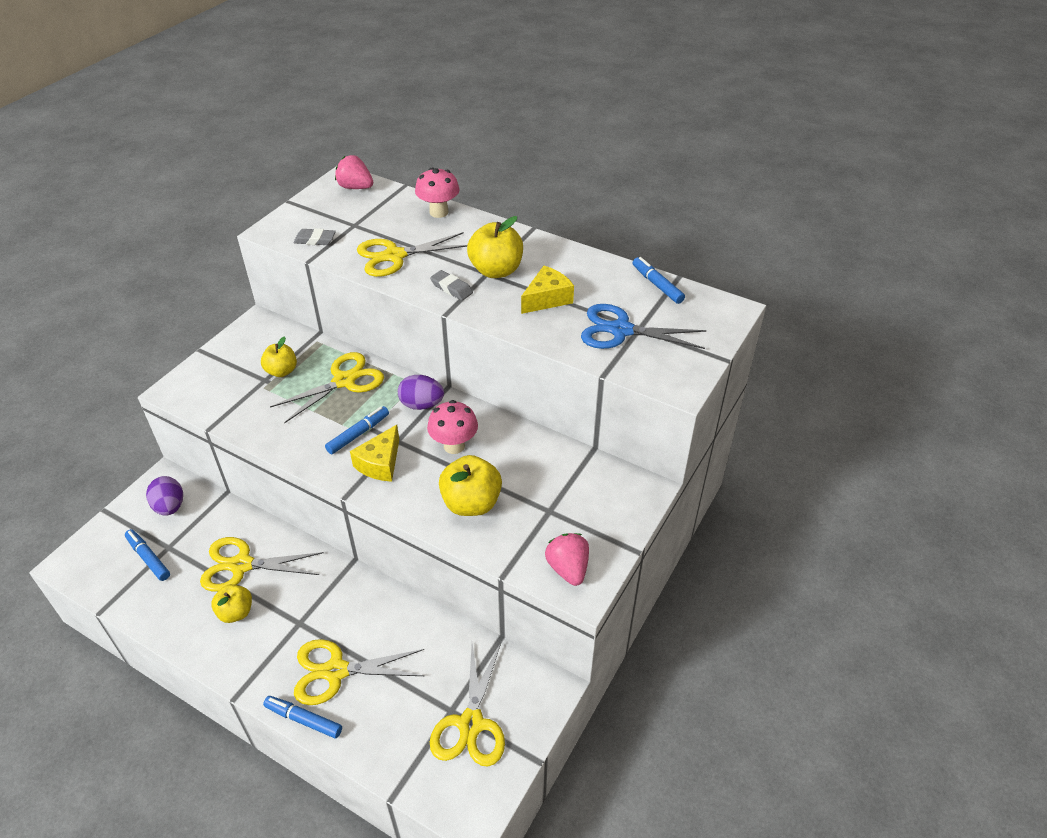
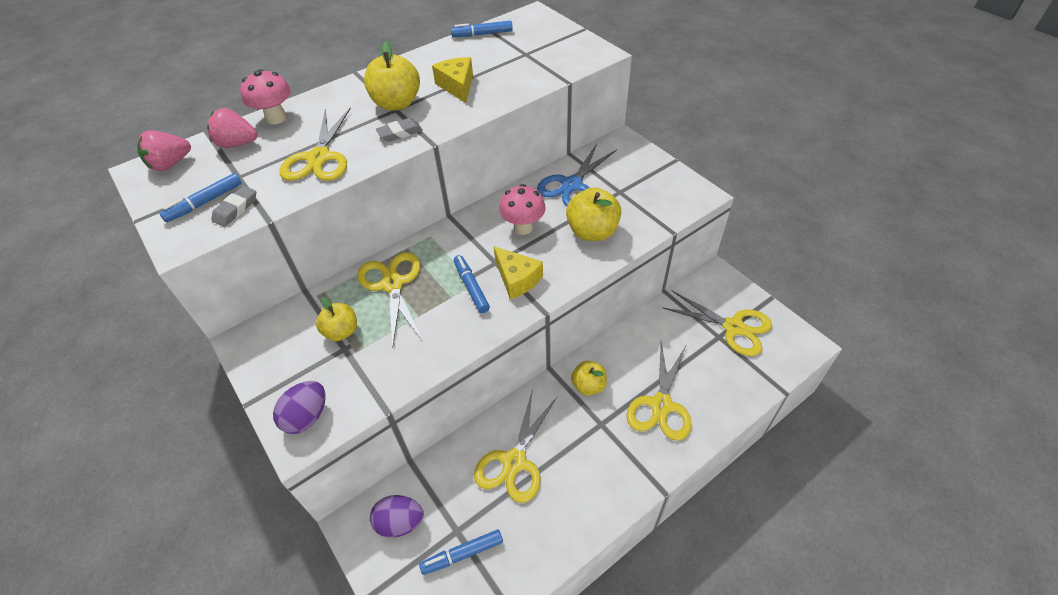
camera: 65 degrees left, 5 degrees up
(236, 612) = (569, 475): yellow apple -> yellow apple (588, 386)
(303, 719) = (701, 438): blue marker -> blue marker (205, 202)
(421, 404) = (461, 237): purple egg -> purple egg (307, 417)
(568, 568) = (678, 196): pink strawberry -> pink strawberry (237, 144)
(621, 330) = (522, 62): blue scissors -> blue scissors (572, 185)

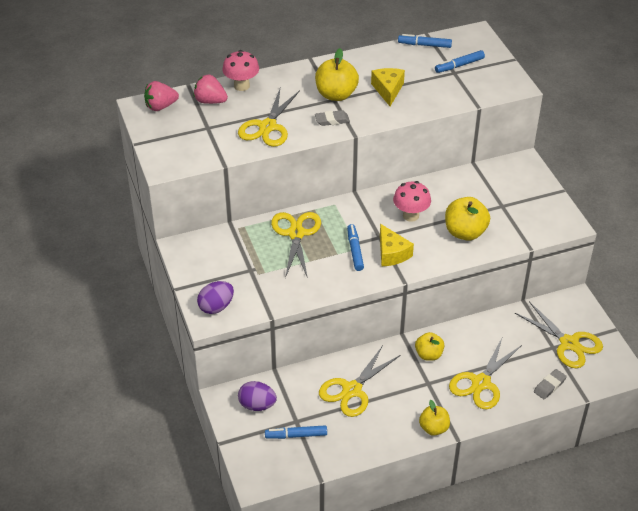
camera: 15 degrees right, 5 degrees down
(205, 202) = (182, 142): blue marker -> blue marker (459, 65)
(236, 209) = (203, 152): grey eraser -> grey eraser (549, 386)
(341, 331) = (251, 258): yellow apple -> yellow apple (433, 428)
(572, 185) = (464, 190): blue scissors -> none

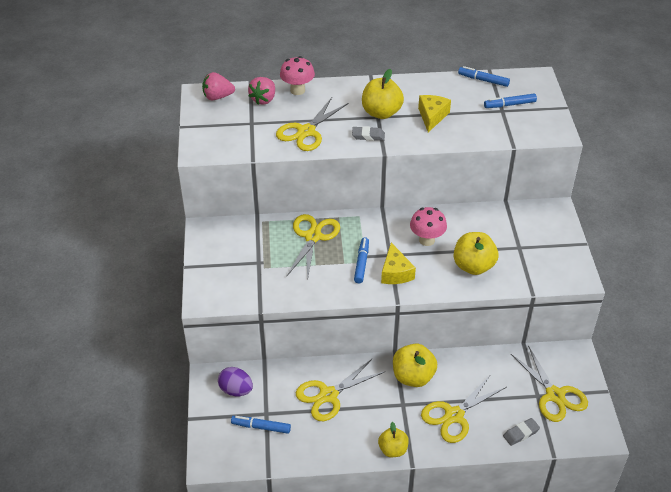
camera: 15 degrees right, 0 degrees up
(210, 101) = (263, 99): pink strawberry -> pink strawberry turned 105 degrees counterclockwise
(216, 307) = (214, 291): purple egg -> none
(428, 354) = (413, 377): yellow apple -> yellow apple, size x1.56

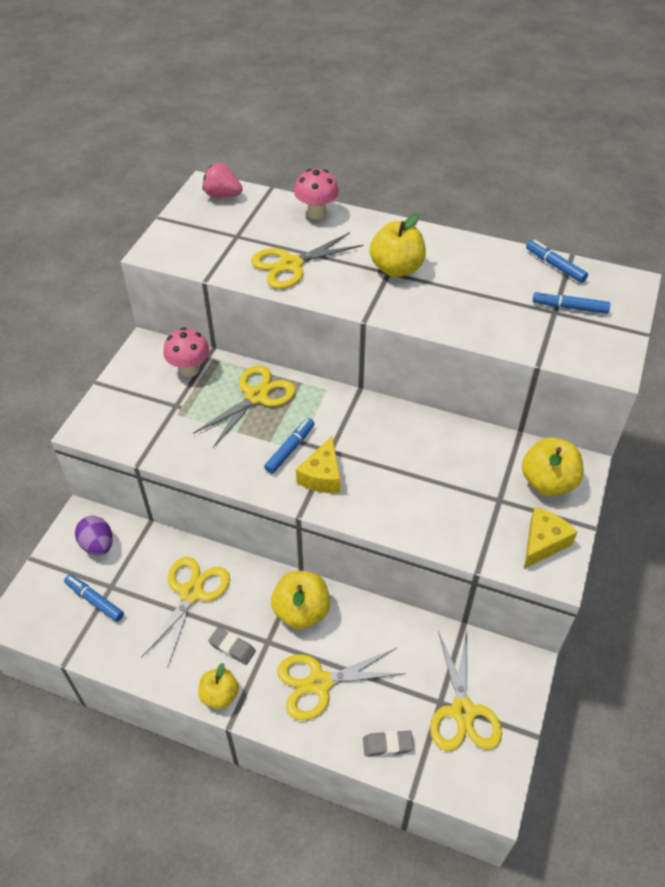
camera: 25 degrees right, 5 degrees up
(263, 99) = (270, 213): pink strawberry -> none
(328, 395) = (191, 593): yellow scissors -> yellow scissors turned 120 degrees clockwise
(368, 136) = (360, 292): grey eraser -> grey eraser (232, 647)
(427, 240) = (387, 448): pink mushroom -> pink mushroom (189, 369)
(432, 116) = (457, 292): yellow cheese -> yellow cheese (543, 543)
(473, 266) = (424, 503): yellow apple -> yellow apple (547, 482)

